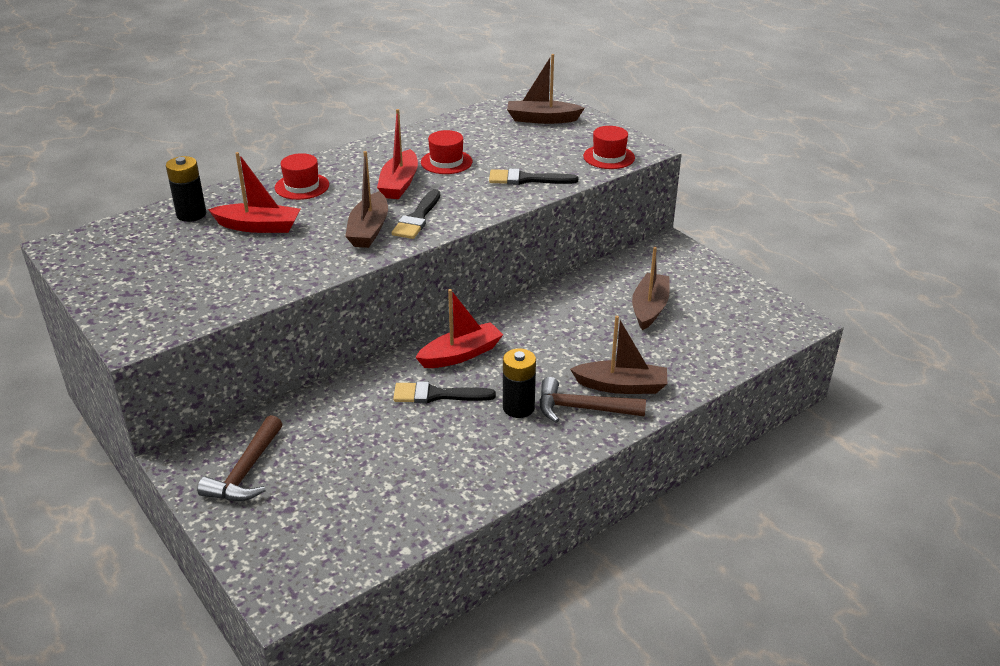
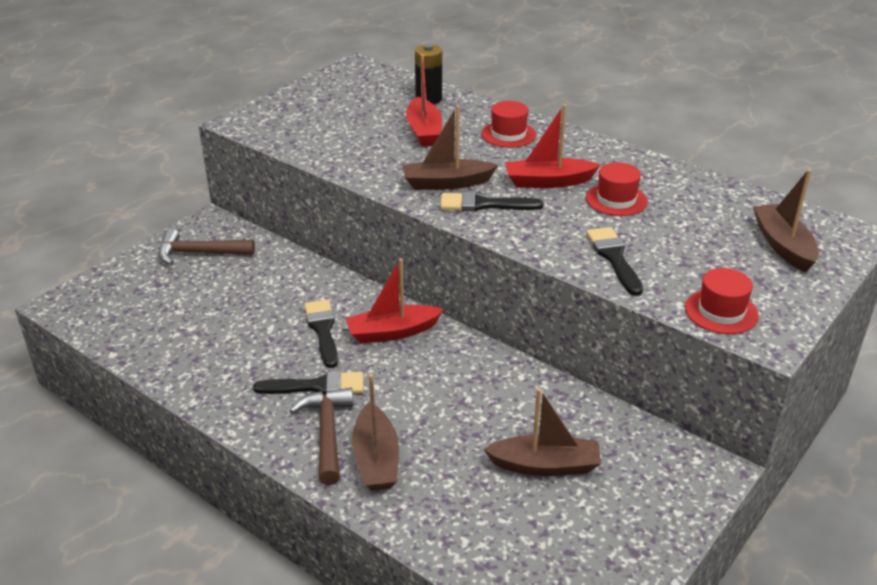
camera: 75 degrees right, 0 degrees up
(461, 354) = (392, 332): red boat -> red boat turned 120 degrees clockwise
(518, 407) = (317, 386): black battery -> black brush

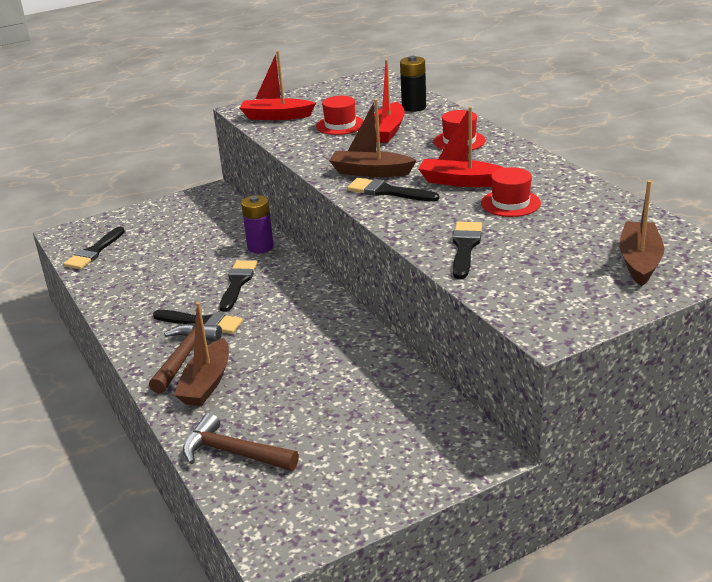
camera: 25 degrees right, 5 degrees down
(118, 321) = (94, 251): none -> black brush
(199, 253) = (187, 213): brown hammer -> brown hammer (233, 453)
(317, 281) = (260, 247): none -> purple battery
(392, 332) = (291, 294): red boat -> red boat (276, 116)
(545, 465) = (338, 417): brown boat -> none
(721, 311) = (525, 304): red hat -> red hat (340, 125)

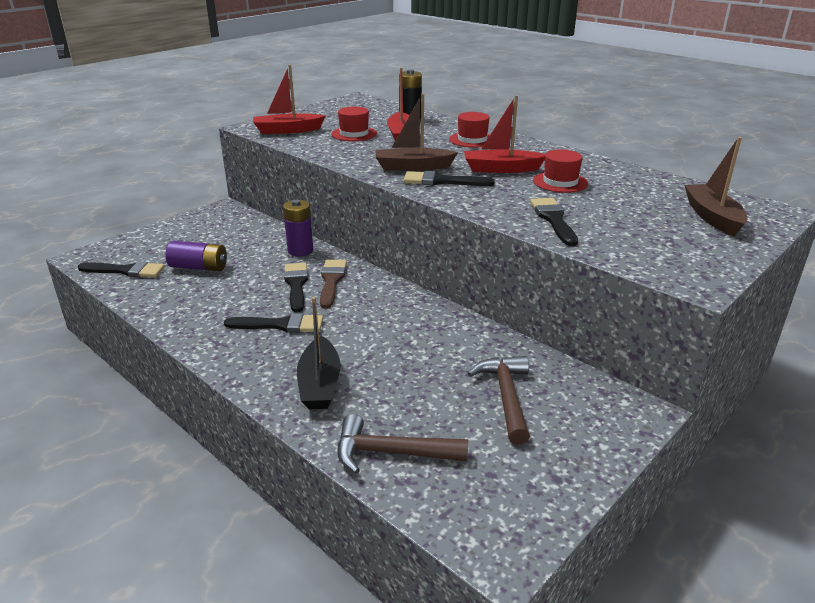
camera: 20 degrees left, 0 degrees up
(94, 251) = (126, 271): black brush -> black brush turned 90 degrees counterclockwise
(158, 255) = (199, 267): none -> purple battery
(184, 357) = (280, 361): brown hammer -> brown hammer (506, 397)
(206, 383) = (319, 384): brown boat -> black boat
(272, 283) = (331, 281): none -> brown brush

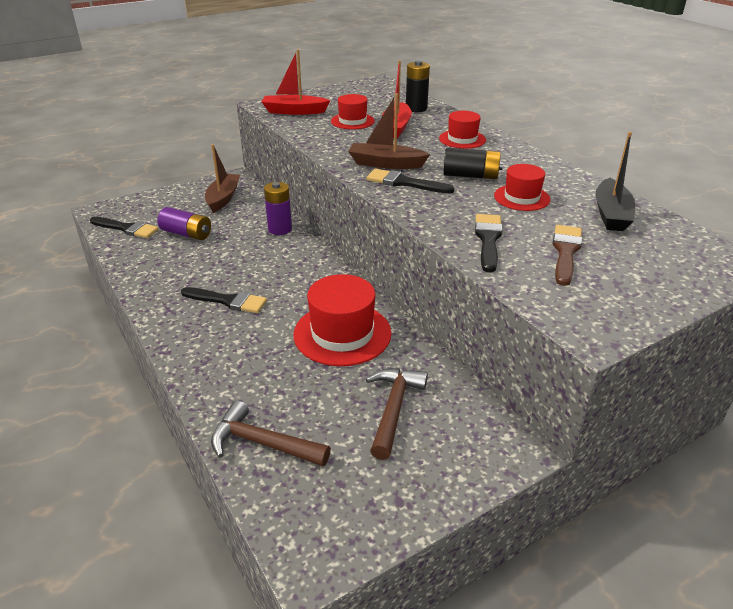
camera: 15 degrees right, 5 degrees up
(296, 284) = (260, 263): black brush -> none
(319, 384) = (234, 364): black boat -> black boat (611, 214)
(331, 281) = (293, 264): brown brush -> brown brush (565, 252)
(418, 337) = (342, 334): none -> red hat
(501, 169) = (470, 176): red boat -> black battery
(712, 217) = (660, 259): brown boat -> brown boat (223, 198)

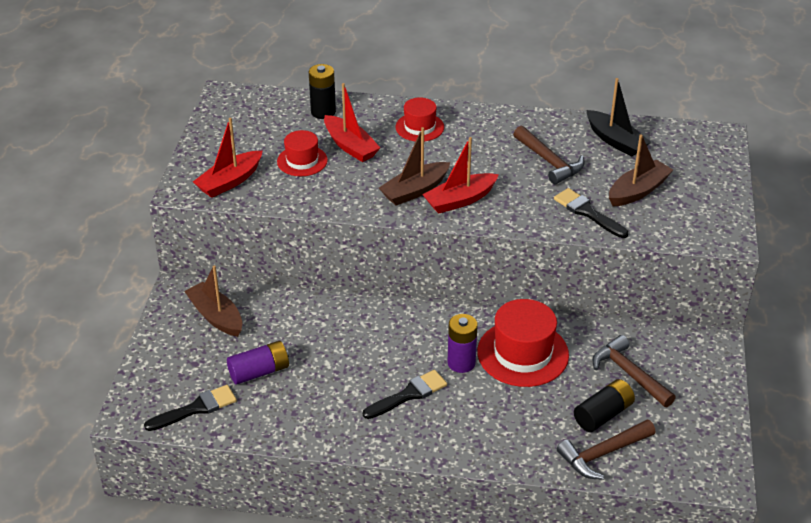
camera: 50 degrees left, 5 degrees up
(280, 229) = (325, 309): purple battery -> purple battery (461, 363)
(404, 183) = (460, 200): black brush -> red boat
(470, 176) = (488, 162): black battery -> black battery (603, 414)
(521, 197) = (549, 162): red hat -> brown hammer
(565, 252) = (638, 191): brown brush -> brown boat

